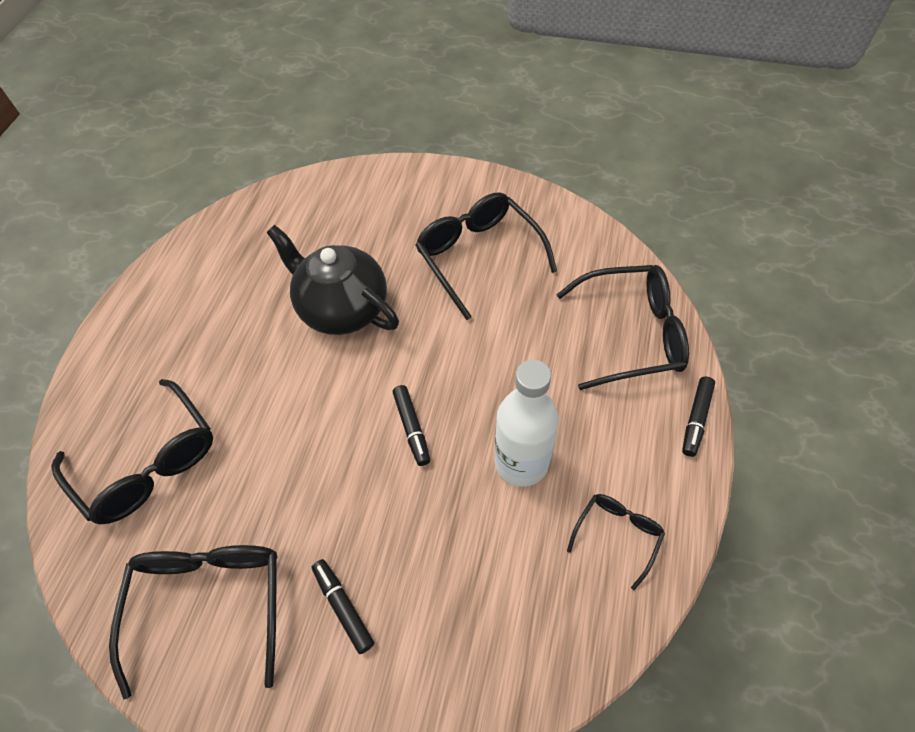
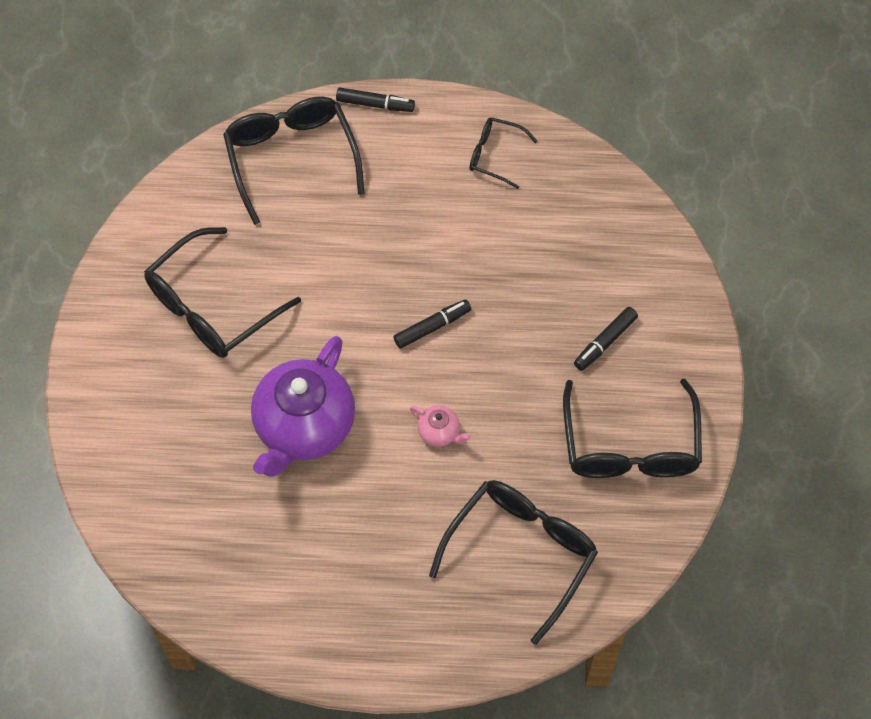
camera: 105 degrees left, 5 degrees up
(210, 603) = (630, 446): black glasses -> black glasses turned 75 degrees counterclockwise
(297, 414) = (439, 432): none -> pink teapot
(342, 308) = (304, 427): black teapot -> purple teapot
(521, 463) = (447, 232): white bottle -> none

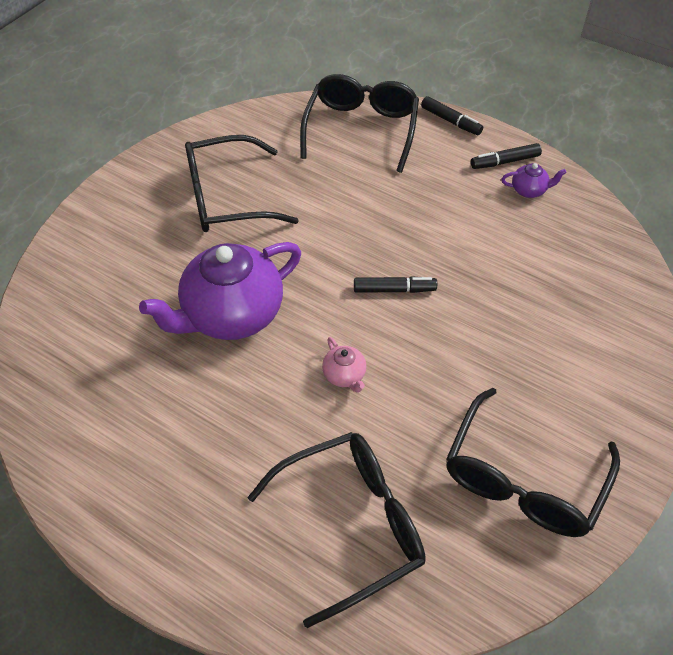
camera: 30 degrees right, 10 degrees down
(494, 155) = (529, 190): black glasses -> purple teapot
(605, 342) = (548, 373): black marker -> black marker (504, 162)

